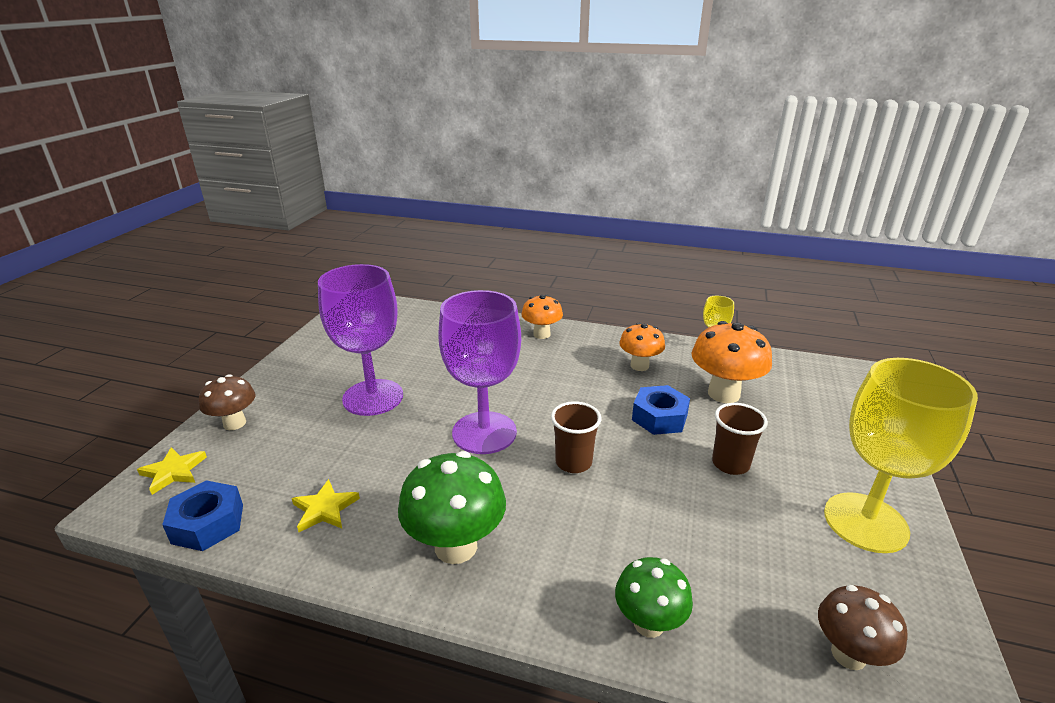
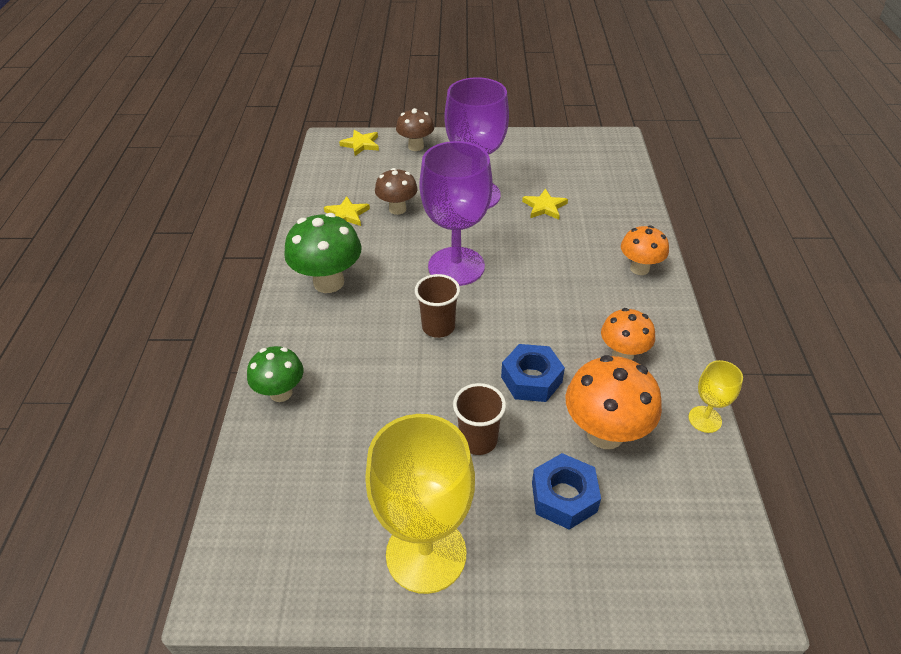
camera: 75 degrees right, 15 degrees up
(208, 524) = (322, 175): blue nut -> blue nut (564, 497)
(427, 360) = (544, 207): none -> yellow star
(848, 654) = (270, 517): brown mushroom -> brown mushroom (397, 209)

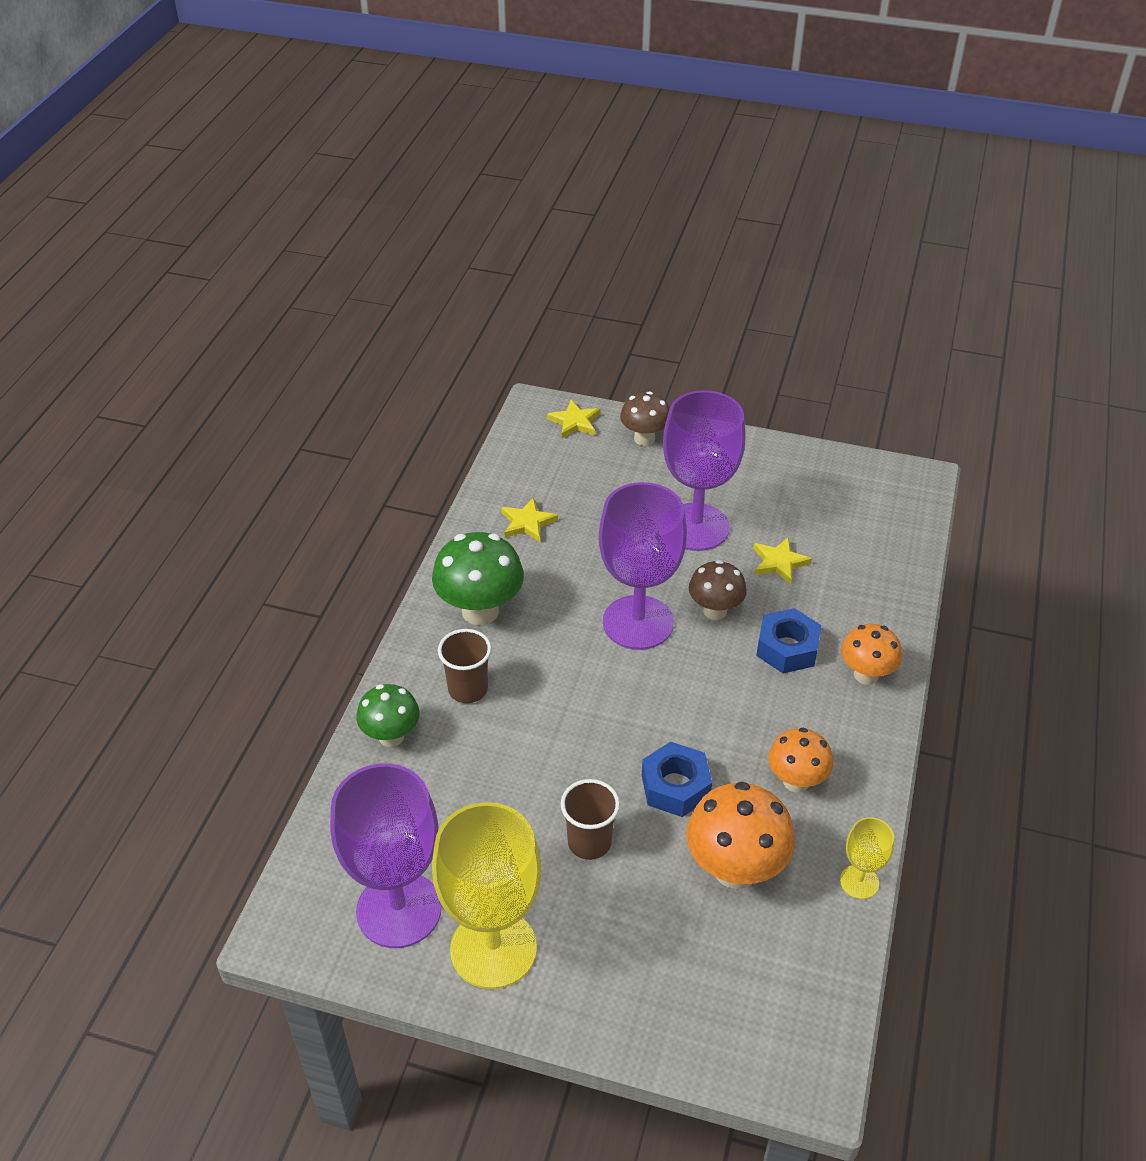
camera: 15 degrees right, 0 degrees up
(329, 540) = (399, 910): none -> purple goblet
(397, 209) = (592, 527): brown mushroom -> brown mushroom (715, 611)
(438, 327) = (590, 697): brown cup -> brown cup (468, 689)
(564, 497) = (660, 928): blue nut -> blue nut (787, 648)

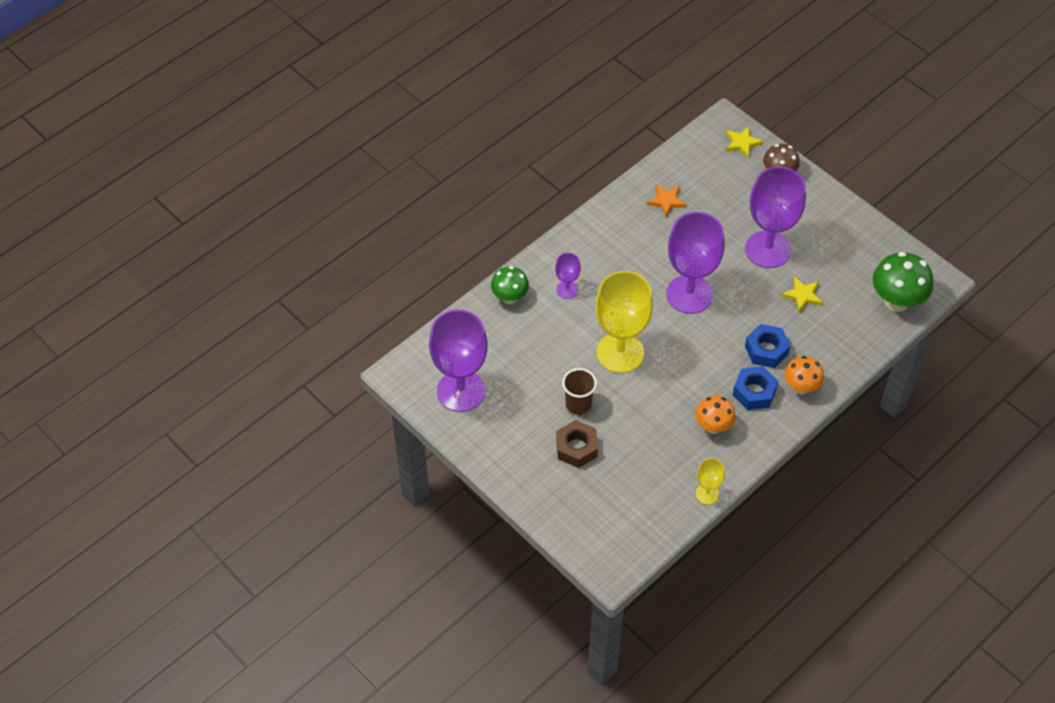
camera: 30 degrees right, 10 degrees up
(468, 689) = (567, 290): brown cup -> purple goblet
(480, 611) = (603, 246): green mushroom -> green mushroom (896, 301)
(493, 949) = (496, 433): yellow goblet -> yellow goblet (620, 353)
(527, 523) = (666, 201): yellow star -> orange star
(630, 909) = (576, 448): none -> brown nut
(675, 786) = (644, 397): blue nut -> blue nut (754, 392)
(715, 611) = (740, 308): brown mushroom -> none
(735, 869) = (645, 455): orange mushroom -> none

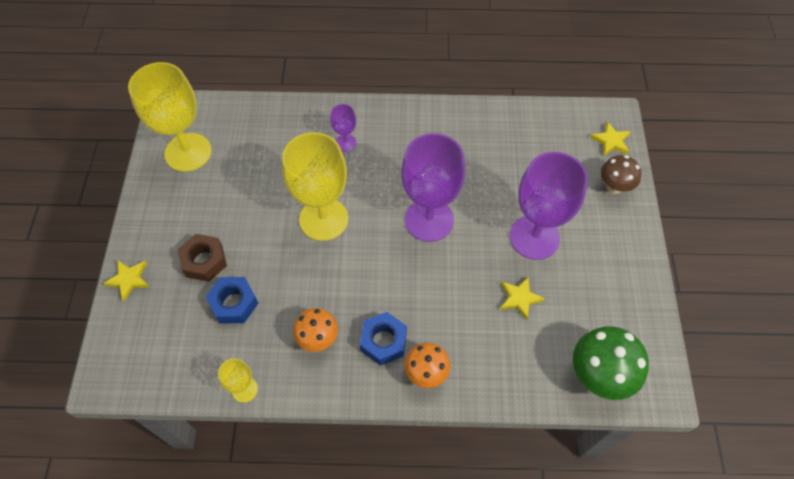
camera: 45 degrees right, 5 degrees up
(461, 391) = (188, 152): purple goblet -> yellow goblet
(510, 297) = (301, 116): green mushroom -> none
(541, 504) = (129, 279): none -> yellow star
(578, 404) = (247, 230): brown cup -> none
(666, 201) = (497, 138): orange star -> none
(766, 350) = (435, 316): blue nut -> blue nut (234, 303)

